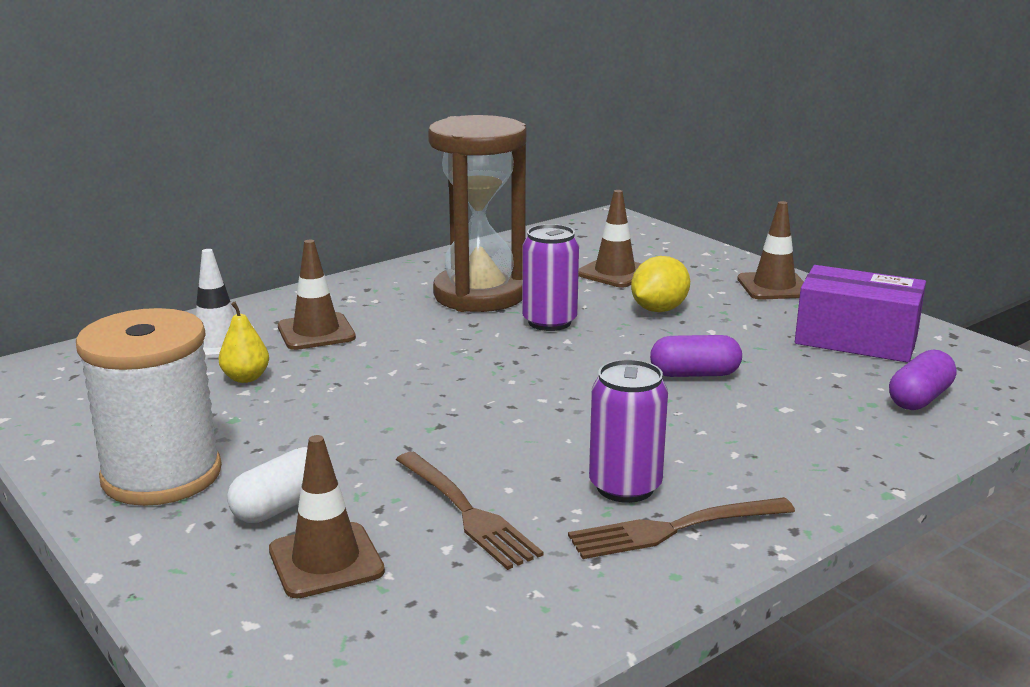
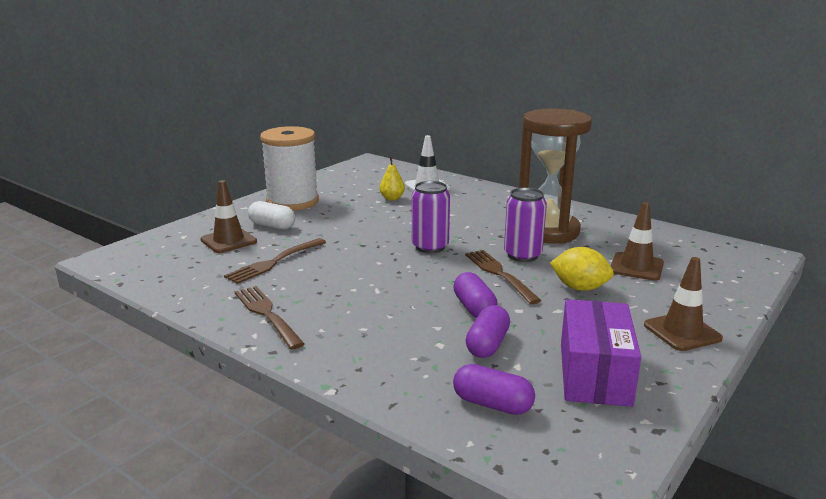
camera: 75 degrees right, 0 degrees up
(316, 332) = (456, 202): brown traffic cone -> none
(601, 344) = (499, 274): none -> brown fork
(625, 487) = (310, 297): purple can -> purple can (430, 247)
(790, 381) = (487, 344): none -> purple capsule

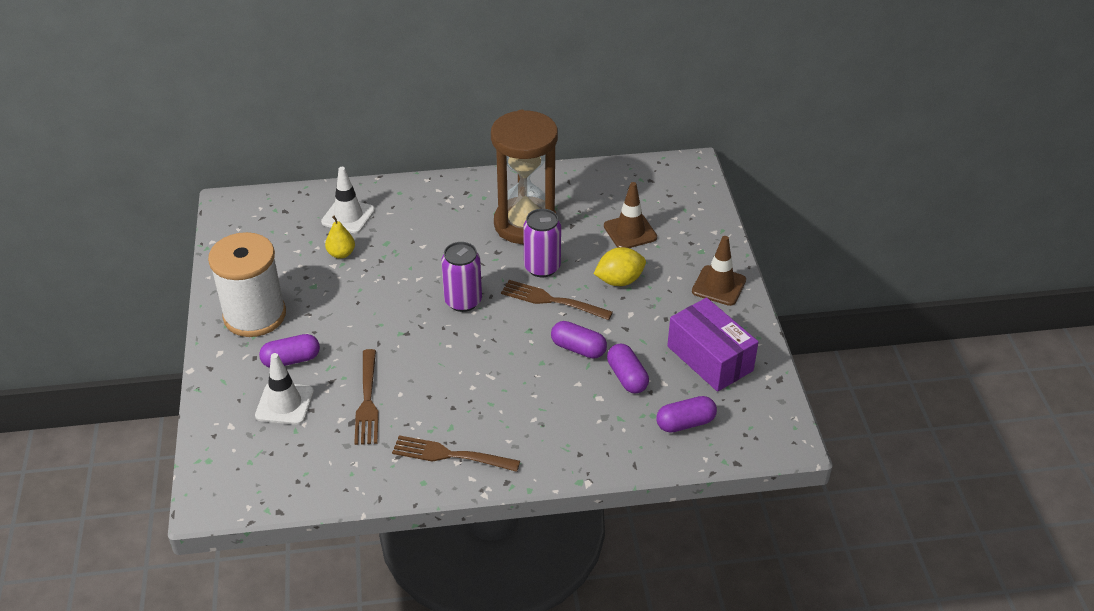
camera: 45 degrees left, 20 degrees up
(228, 241) = (284, 404): brown traffic cone -> white traffic cone
(272, 226) = (291, 360): white capsule -> purple capsule

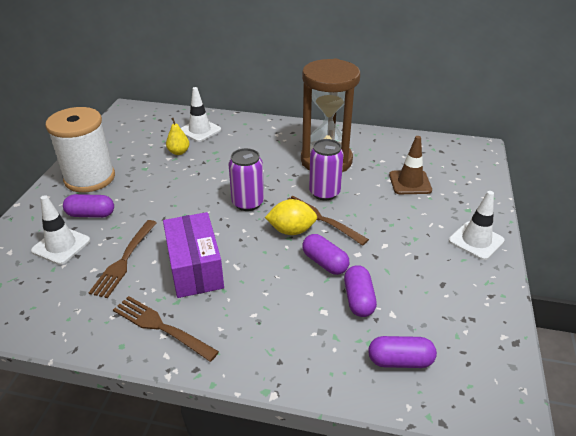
camera: 20 degrees right, 5 degrees down
(619, 281) = (385, 216): yellow lemon -> yellow lemon (291, 230)
(709, 358) = (447, 303): purple box -> purple box (195, 268)
(719, 286) = (476, 241): brown traffic cone -> white traffic cone

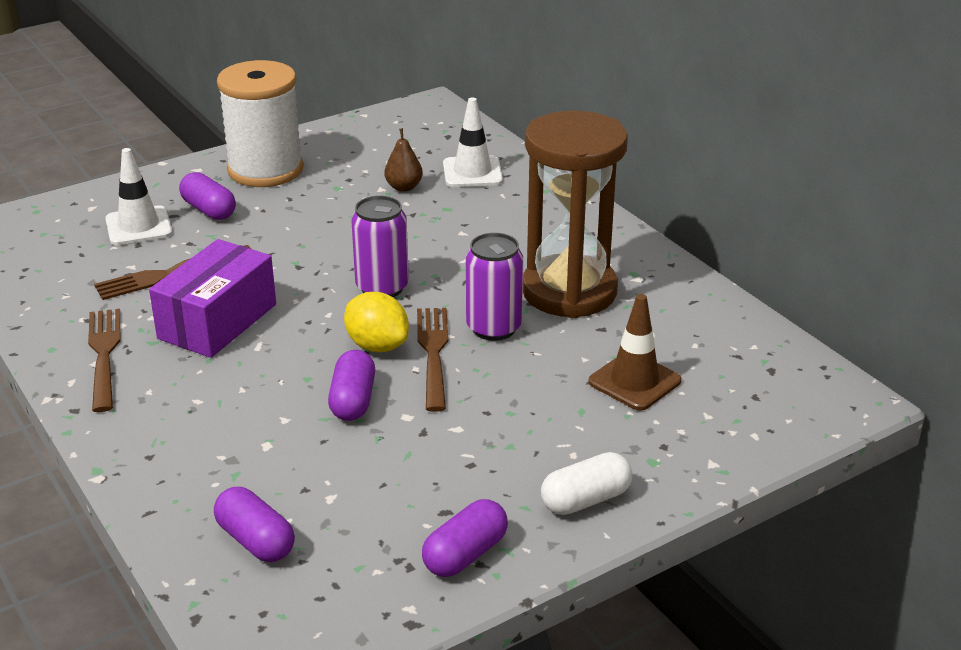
camera: 45 degrees right, 5 degrees down
(179, 152) = (404, 187): yellow pear -> brown pear
(358, 299) = (321, 459): purple capsule -> purple capsule (465, 554)
(476, 241) = (585, 500): white traffic cone -> white capsule

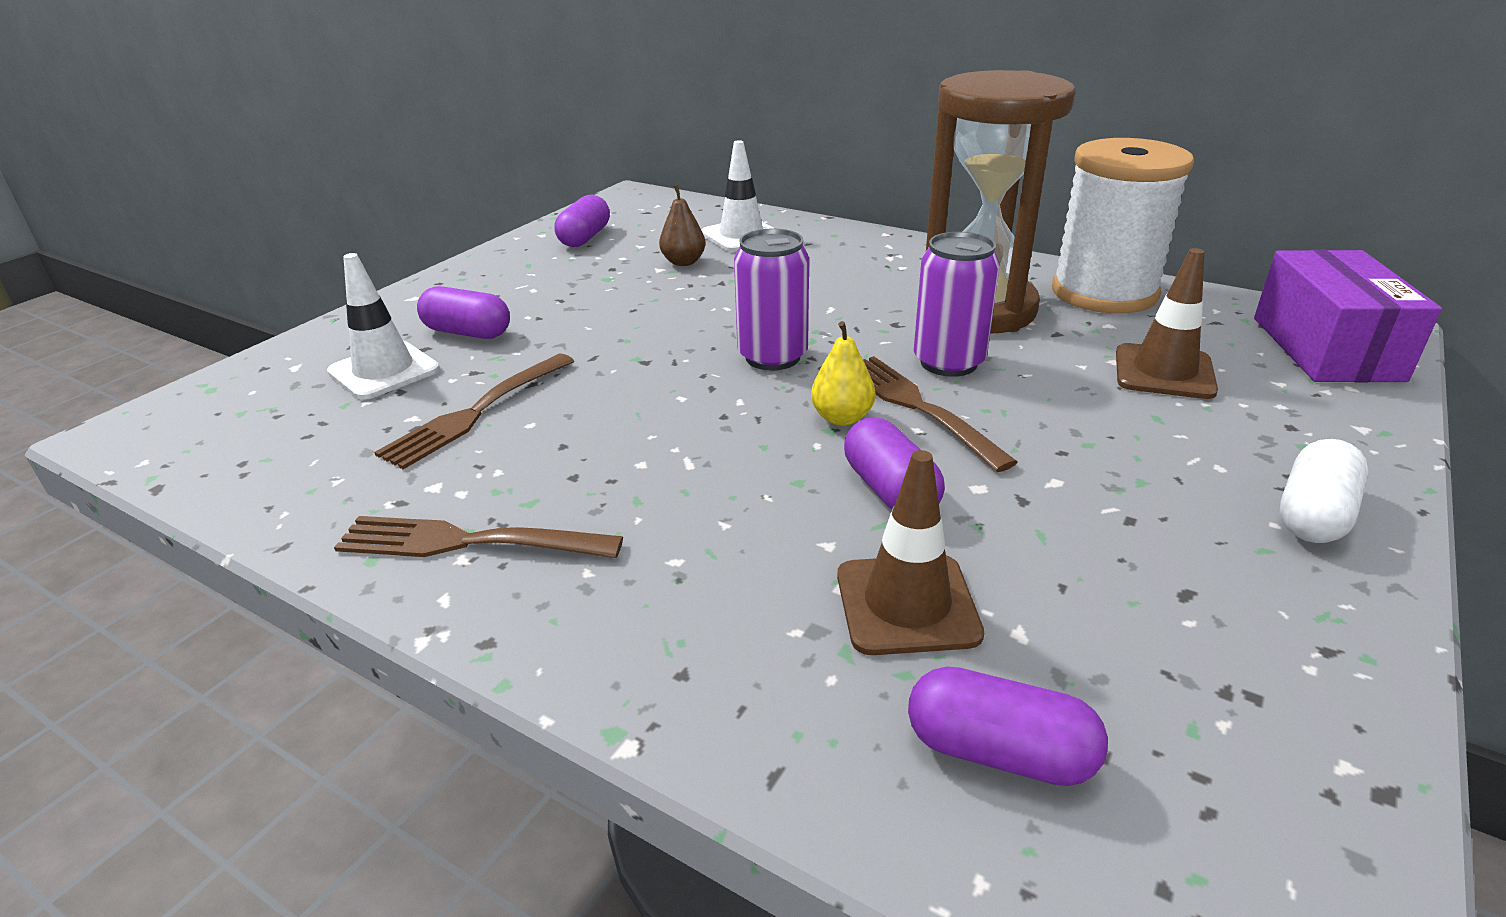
camera: 25 degrees left, 0 degrees up
(104, 355) = (468, 542): brown fork -> brown fork turned 45 degrees counterclockwise
(217, 321) = (601, 449): purple box -> purple box (1325, 348)
(265, 170) = (503, 280): white spool -> white spool (1104, 293)
(289, 463) = (907, 604): none -> brown traffic cone
(377, 346) = (842, 418): yellow lemon -> yellow pear
(465, 554) = (1294, 645): purple capsule -> purple capsule (585, 238)

